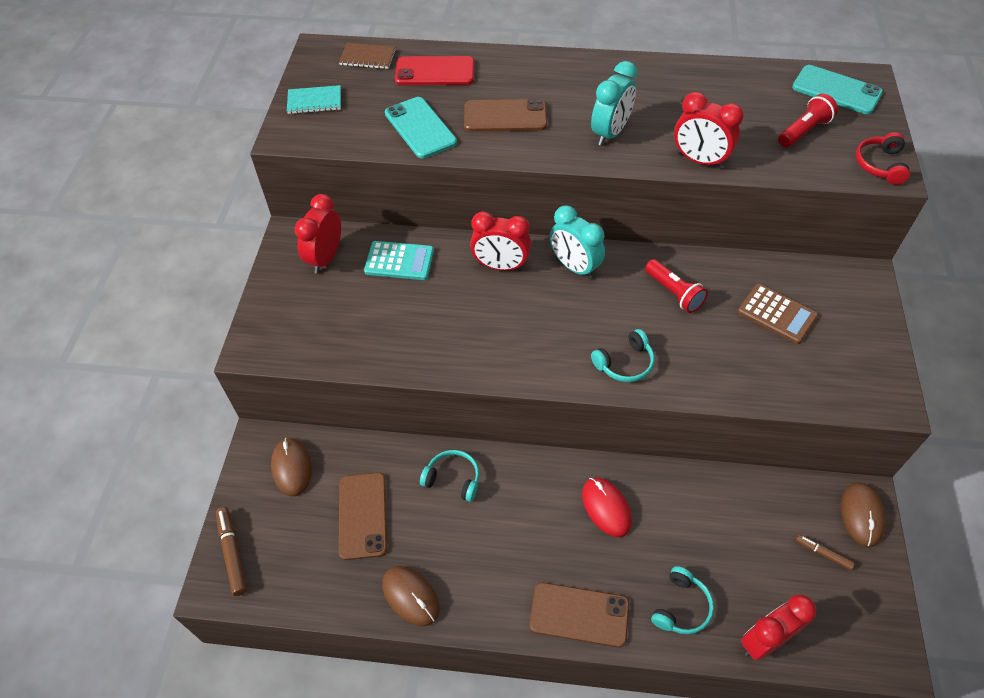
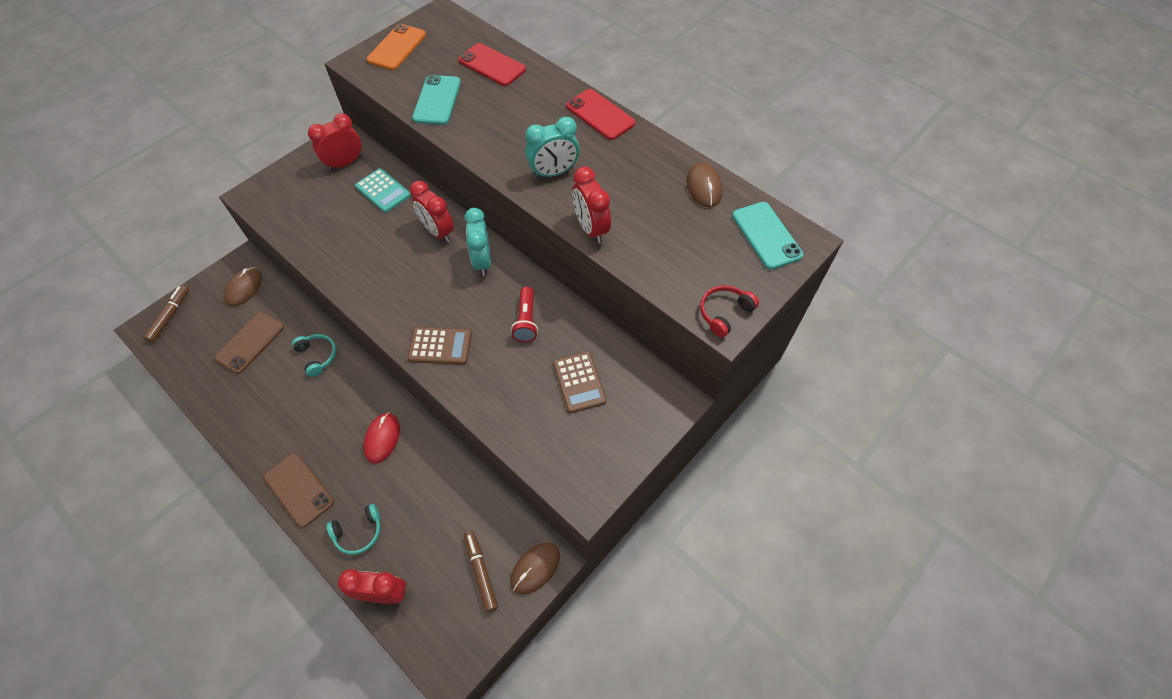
camera: 35 degrees right, 5 degrees up
(314, 101) = (397, 47): turquoise notebook -> orange phone
(367, 57) = (462, 33): brown notebook -> none
(410, 596) = (226, 407): brown mouse -> brown mouse (704, 187)
(505, 116) = (499, 121): brown phone -> none
(589, 65) = (600, 115): none -> red phone
(625, 363) = (440, 346): turquoise headphones -> brown calculator
(803, 131) = (697, 252): red flashlight -> none
(823, 553) = (481, 572): brown marker -> brown marker, size x1.64

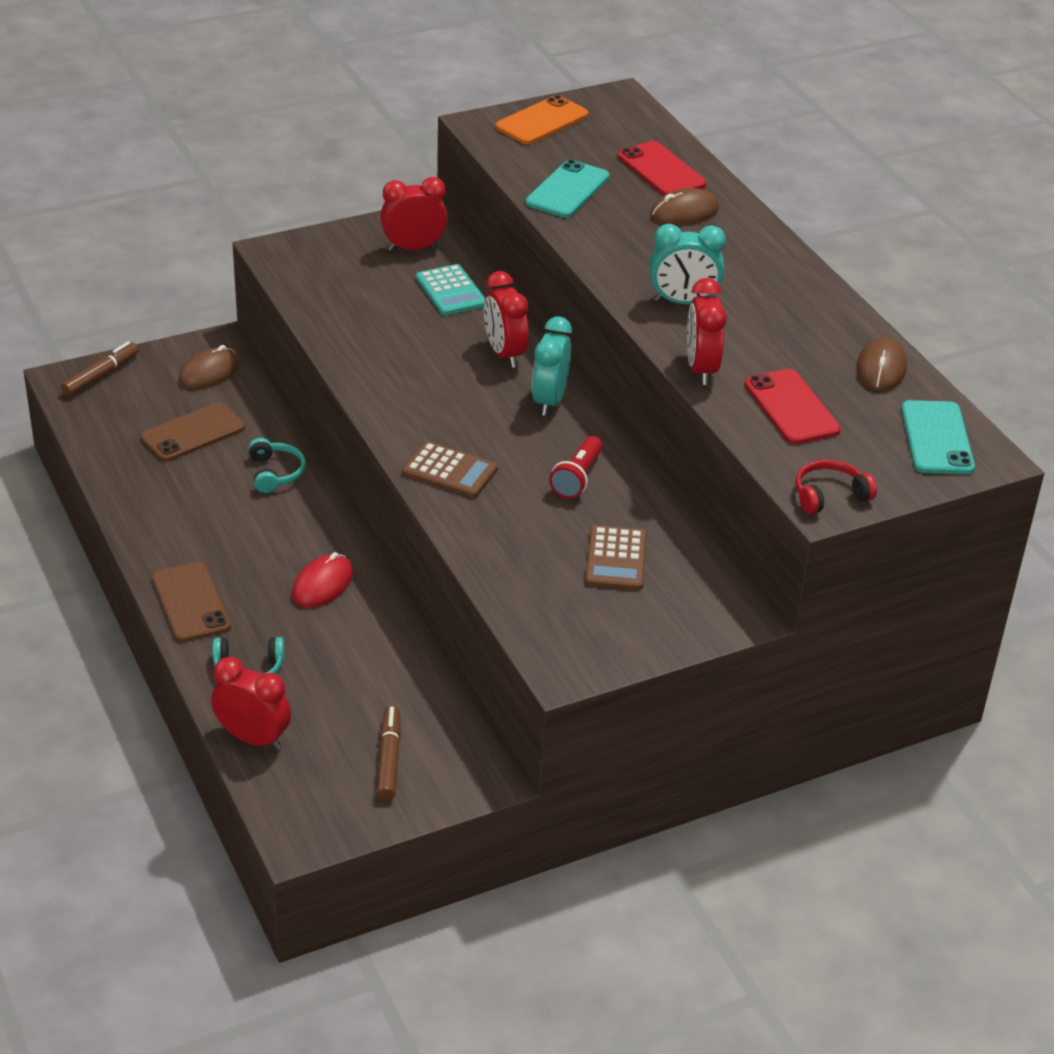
camera: 20 degrees right, 20 degrees down
(535, 568) = (463, 779): brown mouse -> brown mouse (684, 212)
(600, 115) = (781, 259): red phone -> red phone (791, 407)

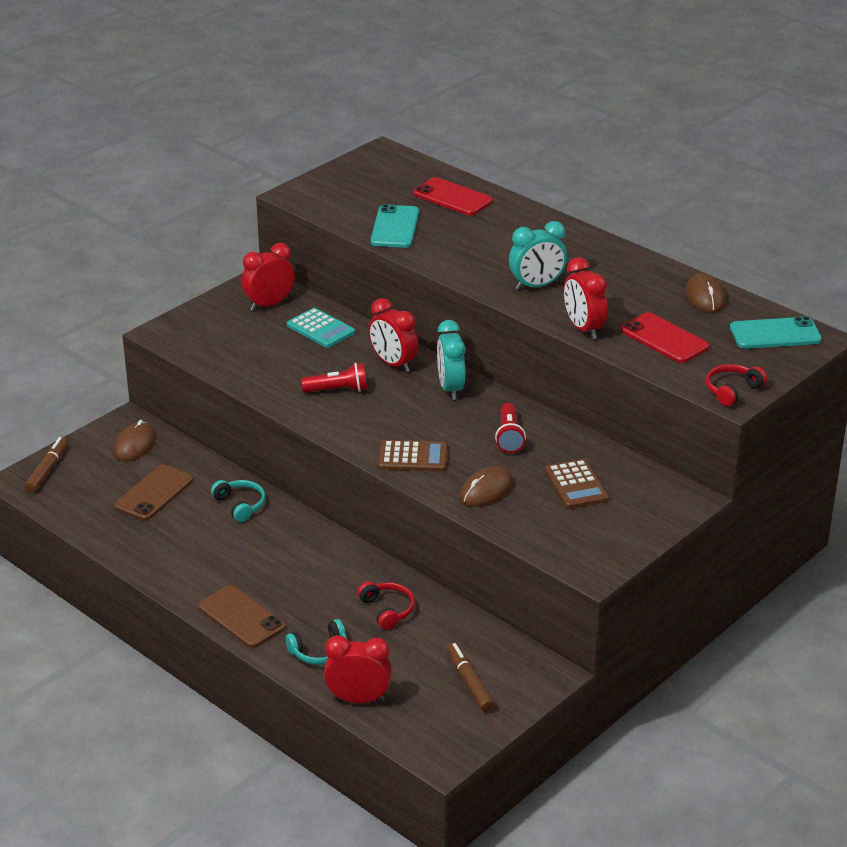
camera: 20 degrees left, 5 degrees down
(322, 584) = (334, 575): red mouse -> none
(354, 643) = (387, 610): none -> red headphones
(420, 368) = (338, 390): none -> red flashlight
(542, 121) = (338, 182): orange phone -> none
(684, 212) = (491, 223): brown mouse -> brown mouse (486, 490)
(937, 438) = (775, 334): turquoise phone -> turquoise phone turned 75 degrees counterclockwise

